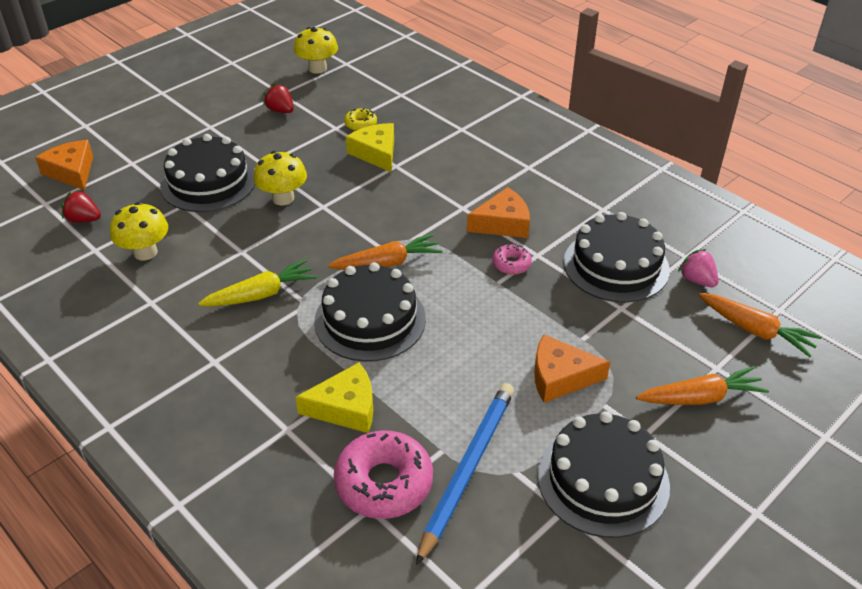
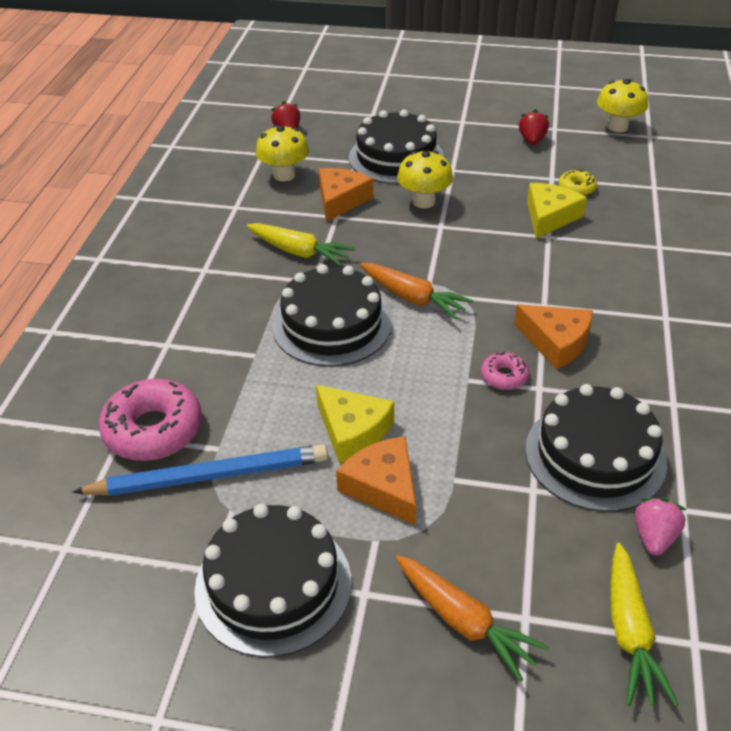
camera: 55 degrees right, 0 degrees up
(72, 172) = (330, 98): orange cheese -> orange cheese (340, 200)
(345, 407) = (217, 364): yellow cheese -> yellow cheese (352, 431)
(755, 331) = (629, 632): orange carrot -> yellow carrot

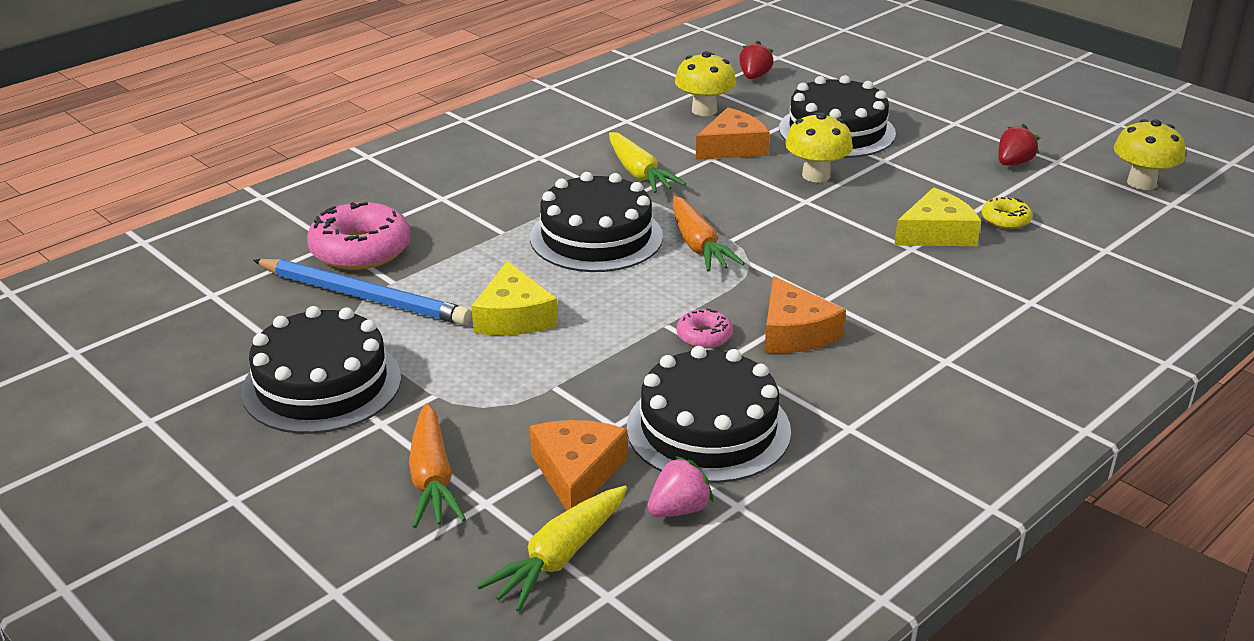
camera: 35 degrees right, 10 degrees down
(383, 487) = (487, 364): orange cheese -> orange cheese (577, 473)

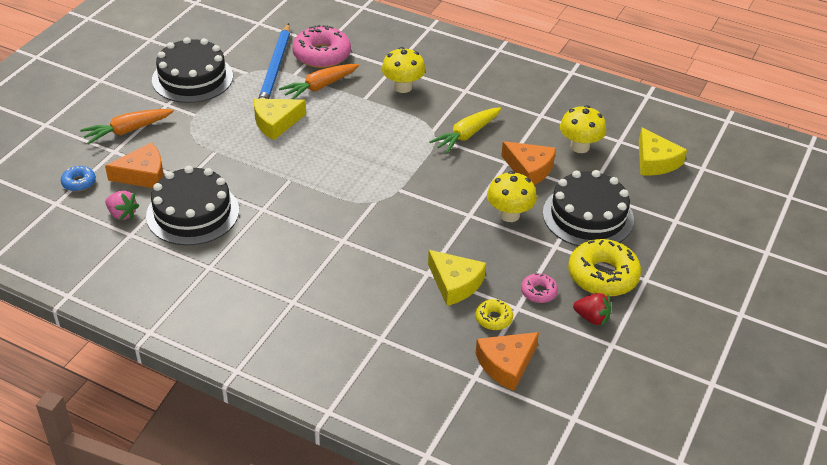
camera: 70 degrees right, 10 degrees up
(559, 557) = (79, 182): yellow carrot -> blue donut
(596, 237) = (376, 134): black cake -> none
(698, 246) = (385, 176): orange carrot -> orange carrot (319, 87)
(704, 336) = (282, 196): pink donut -> pink donut (538, 292)
(754, 77) = (655, 161): red strawberry -> yellow cheese
(794, 332) = (300, 232): orange cheese -> orange cheese (506, 364)
(943, 143) = (602, 275): none -> yellow donut
(1141, 183) = (601, 398): yellow mushroom -> yellow mushroom (403, 87)

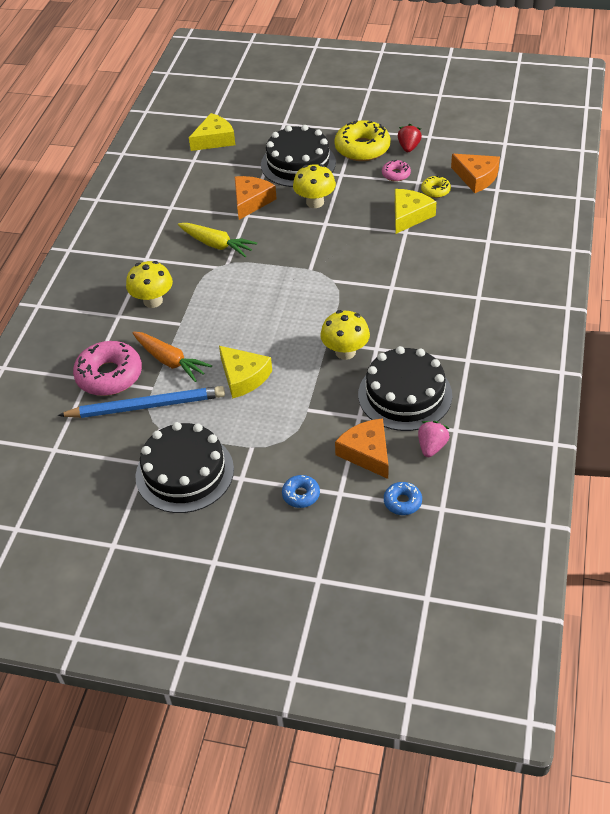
camera: 100 degrees left, 5 degrees up
(127, 131) = (301, 495): orange carrot -> blue donut
(579, 147) = (209, 179): yellow mushroom -> yellow mushroom (345, 352)

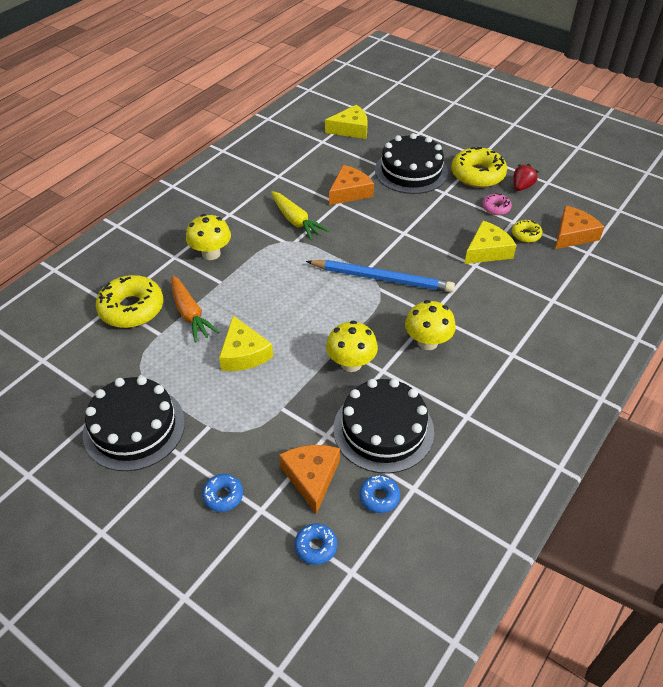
camera: 20 degrees right, 0 degrees up
(109, 375) = (131, 308): pink donut -> yellow donut
(146, 406) = (143, 349): blue pencil -> blue pencil (382, 278)
(315, 202) = (406, 210): yellow mushroom -> yellow mushroom (427, 342)
(432, 447) = (379, 497): pink strawberry -> blue donut
(476, 177) = (573, 234): orange cheese -> orange cheese turned 105 degrees counterclockwise

